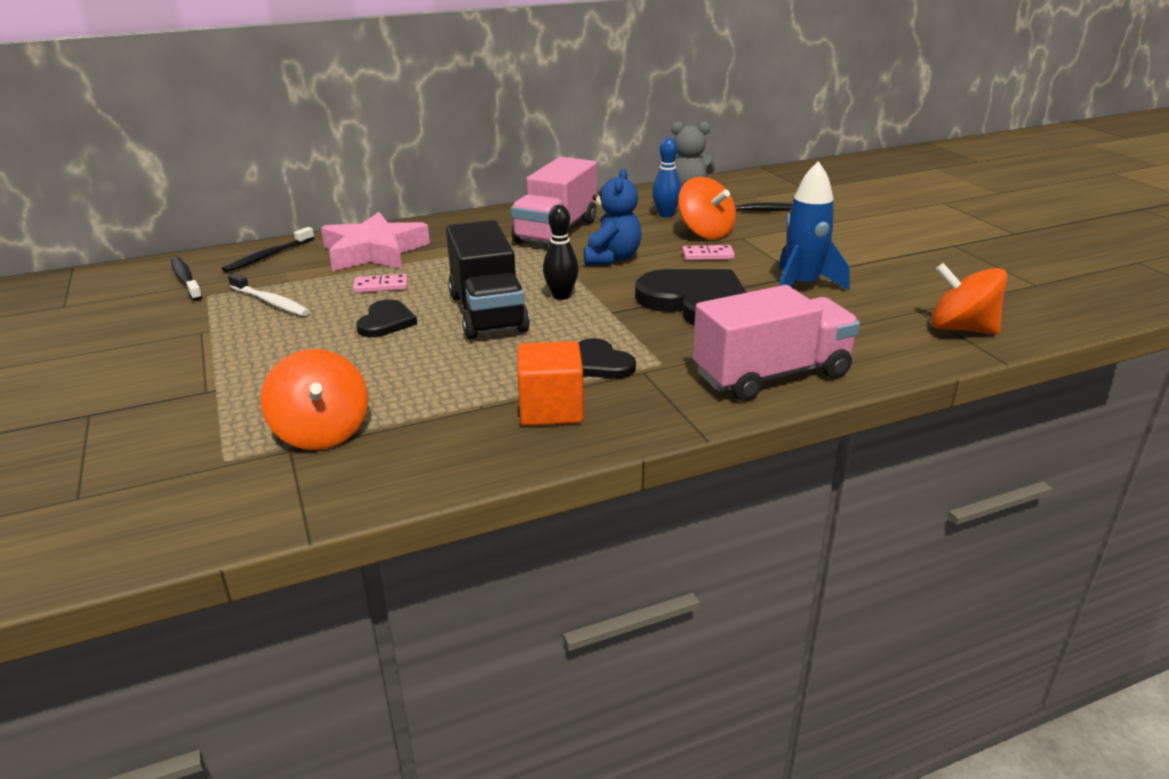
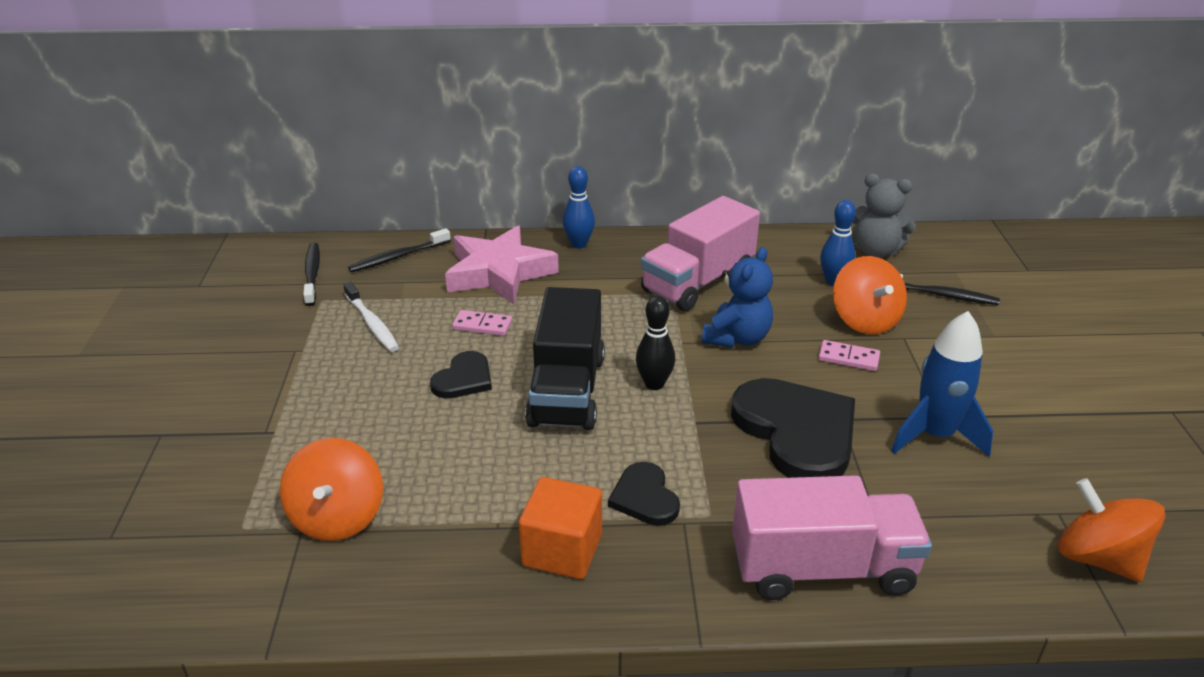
camera: 20 degrees right, 5 degrees up
(436, 224) = (579, 244): none -> blue bowling pin

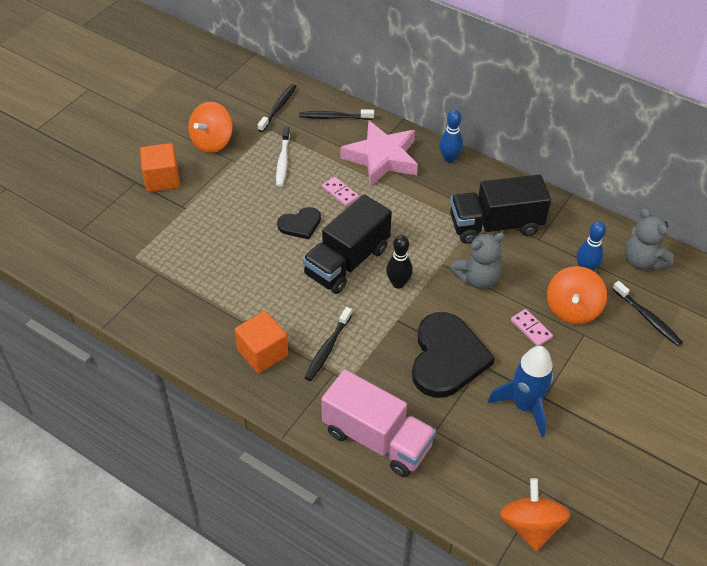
camera: 35 degrees right, 15 degrees up
(204, 413) = (162, 179): none -> orange cube
(338, 517) = (179, 275): orange spinning top -> orange spinning top (212, 142)
(644, 497) = (328, 348): black heart -> black toothbrush
(698, 282) = (495, 225): pink truck -> black truck
(737, 338) = (477, 279): blue teddy bear -> grey teddy bear

